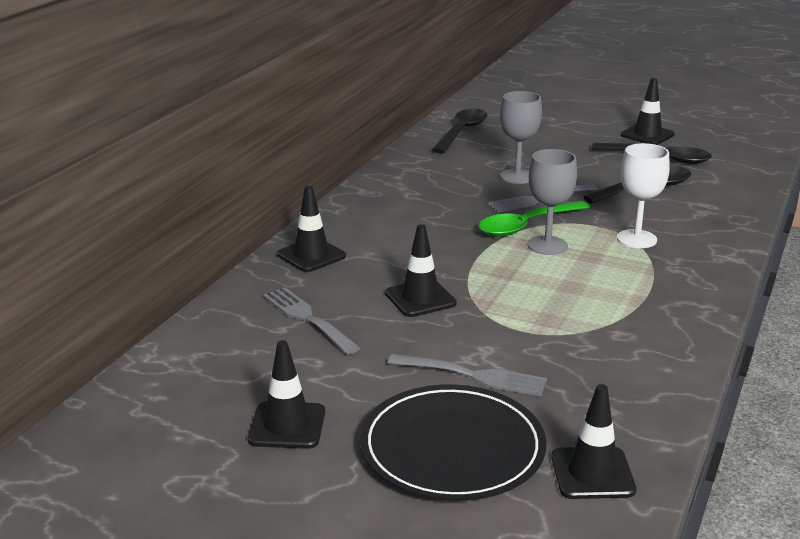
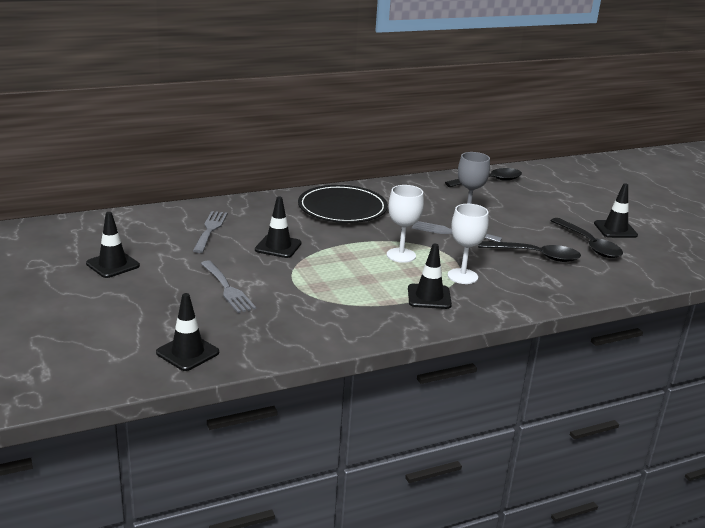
camera: 40 degrees right, 0 degrees up
(311, 255) = (270, 205): black traffic cone -> black traffic cone (429, 297)
(452, 448) = (154, 309): black plate -> black plate (342, 208)
(526, 225) = (412, 241): green spoon -> none
(547, 245) = (401, 255): grey goblet -> white goblet

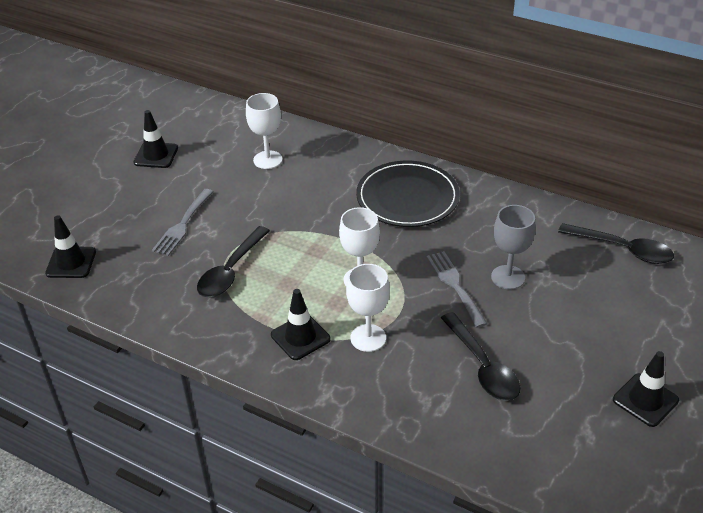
camera: 55 degrees right, 15 degrees up
(210, 230) = (267, 160): grey fork -> white goblet
(278, 247) = (284, 207): black traffic cone -> none
(589, 244) = (570, 395): black spoon -> black spoon (231, 271)

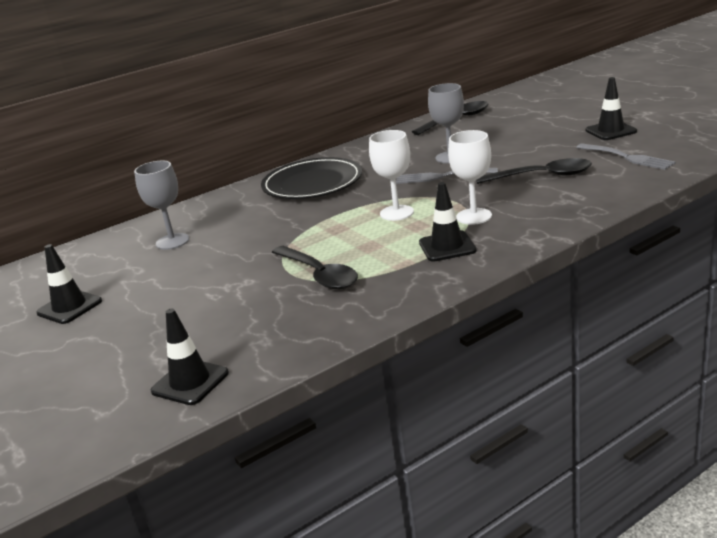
camera: 60 degrees left, 15 degrees down
(182, 225) = (214, 298): grey fork -> grey fork (627, 157)
(267, 160) = (172, 241): white goblet -> grey goblet

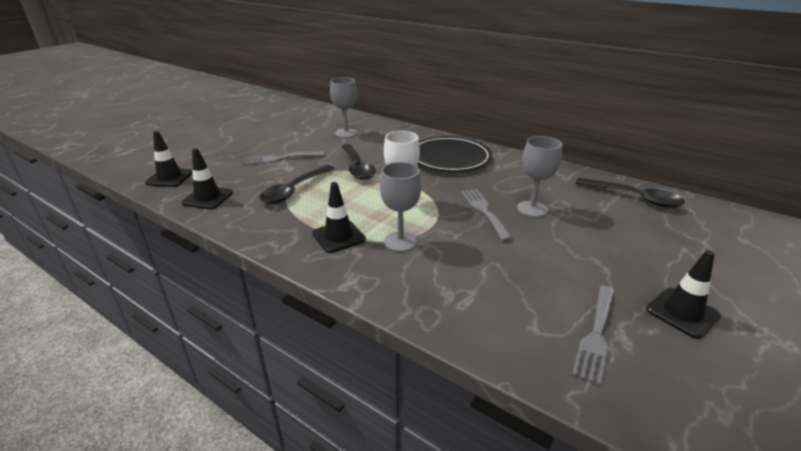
camera: 65 degrees right, 5 degrees up
(69, 307) = (265, 127): black traffic cone -> black traffic cone (207, 198)
(210, 289) = (279, 158): none -> grey fork
(474, 216) = (400, 241): white goblet -> grey goblet
(541, 176) = (508, 271): black spoon -> black spoon (357, 167)

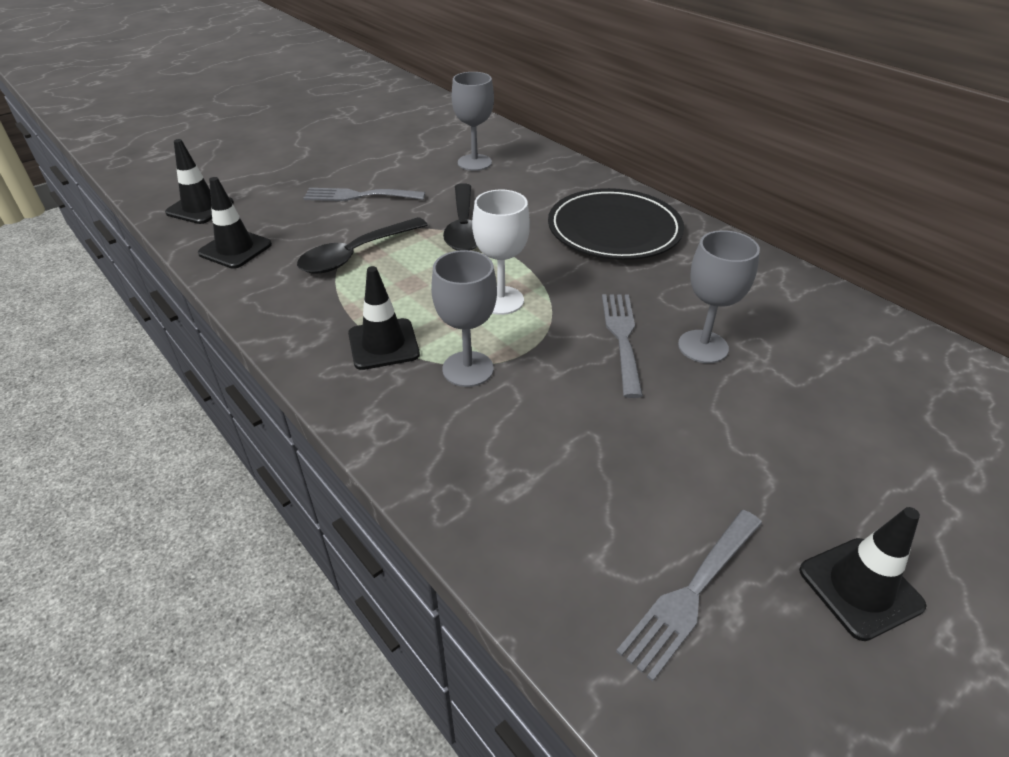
camera: 15 degrees right, 10 degrees up
(634, 197) = (895, 354): black spoon -> none

